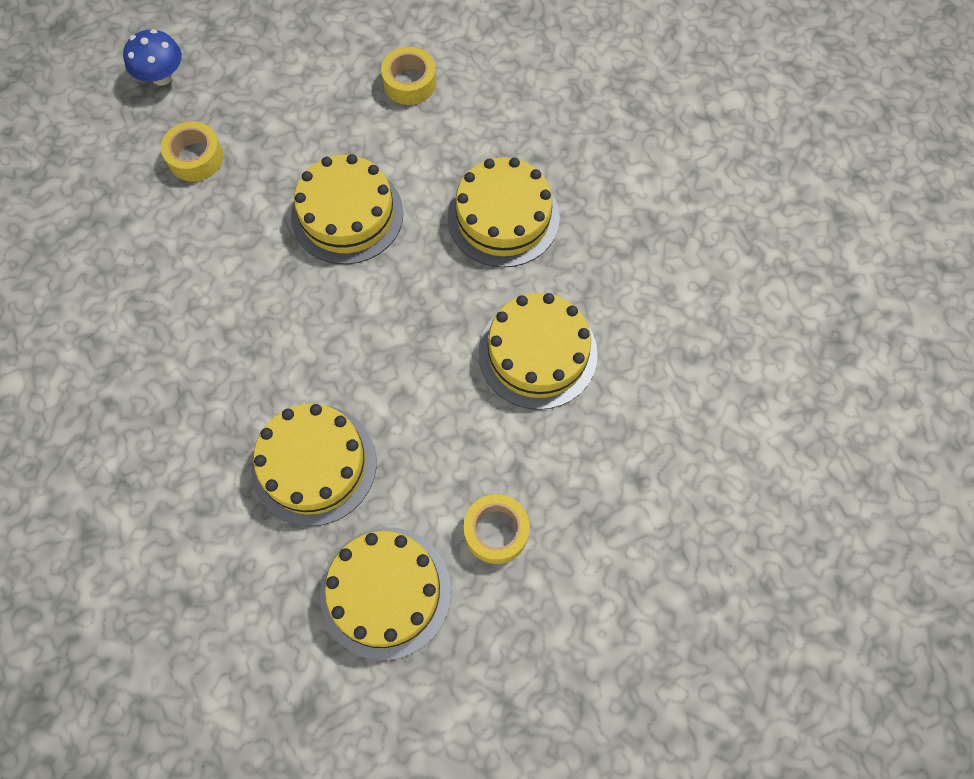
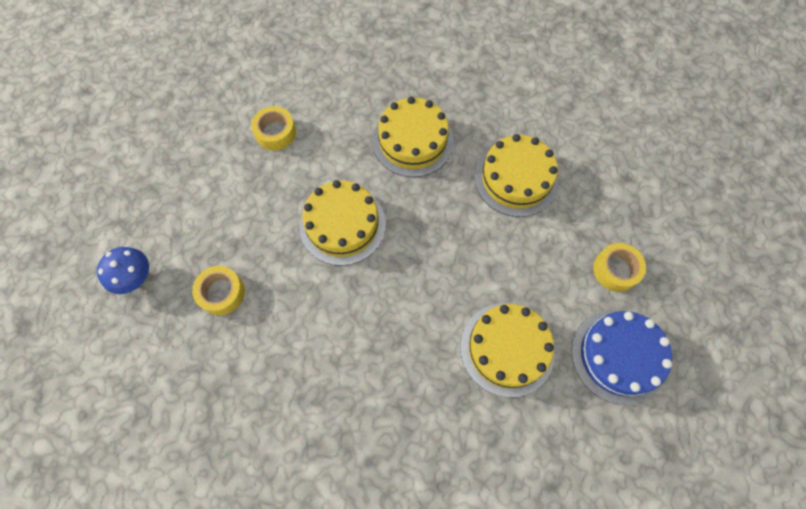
camera: 55 degrees left, 0 degrees up
(385, 592) = (618, 356): yellow cake -> blue cake

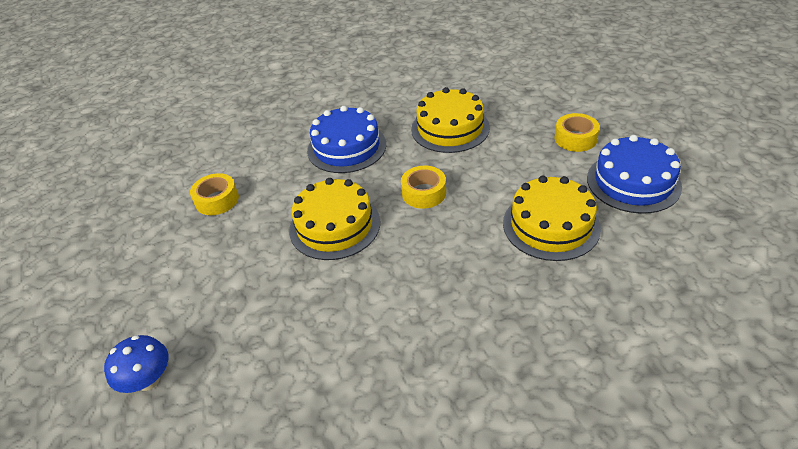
camera: 30 degrees left, 25 degrees down
(222, 293) = (257, 337): yellow tape -> yellow tape (424, 193)
(413, 141) = (346, 147): yellow cake -> blue cake

